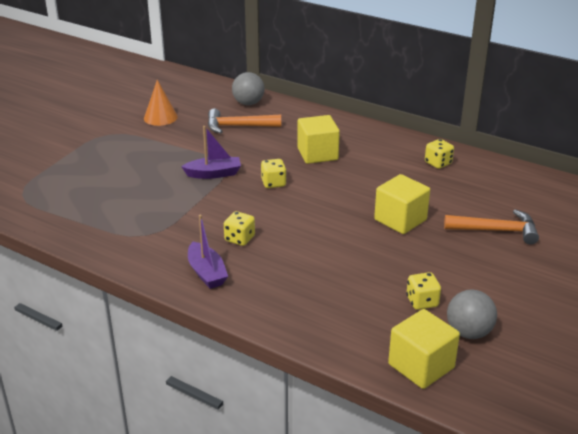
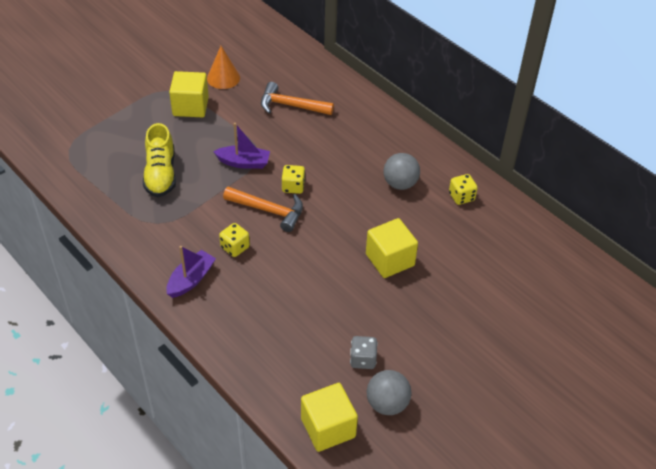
camera: 15 degrees right, 15 degrees up
(132, 196) = (161, 174): none -> yellow shoe
(206, 273) = (191, 279): purple boat -> purple boat turned 135 degrees counterclockwise
(248, 103) = (313, 76): grey ball -> grey ball (400, 184)
(317, 154) = (350, 159): yellow cube -> yellow cube (190, 106)
(422, 302) = (363, 359): yellow dice -> grey dice
(496, 231) = (474, 295): orange hammer -> orange hammer (269, 210)

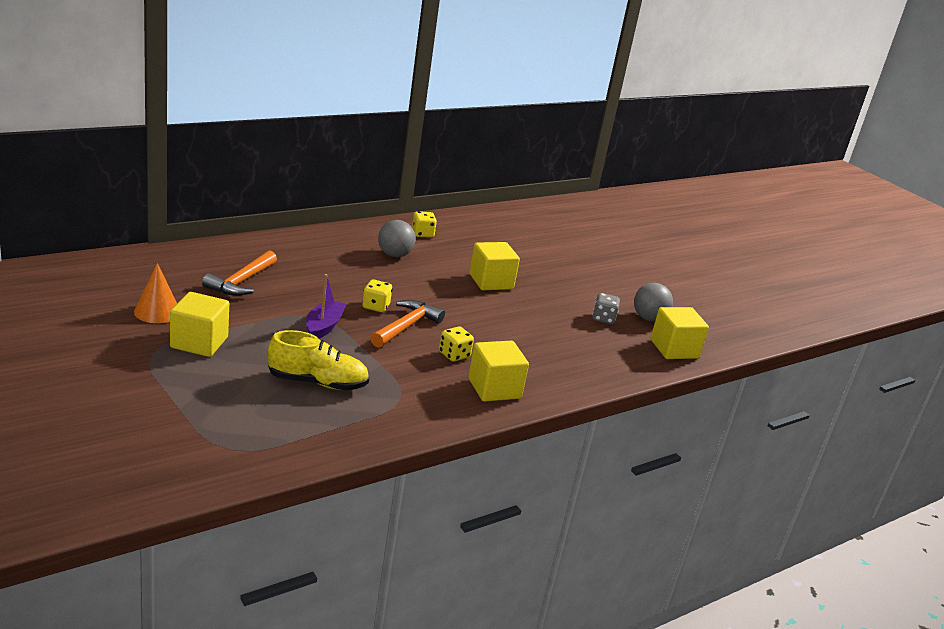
camera: 85 degrees left, 20 degrees down
(191, 279) = (494, 388): purple boat -> yellow cube

